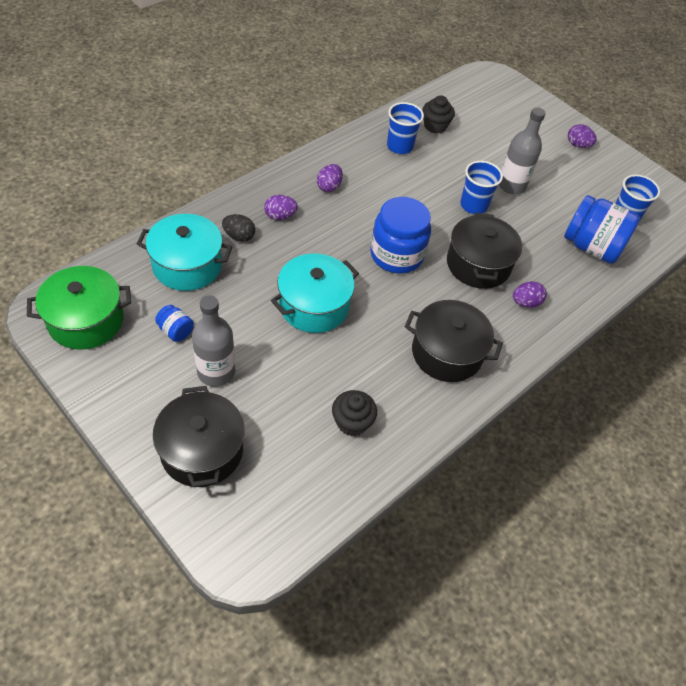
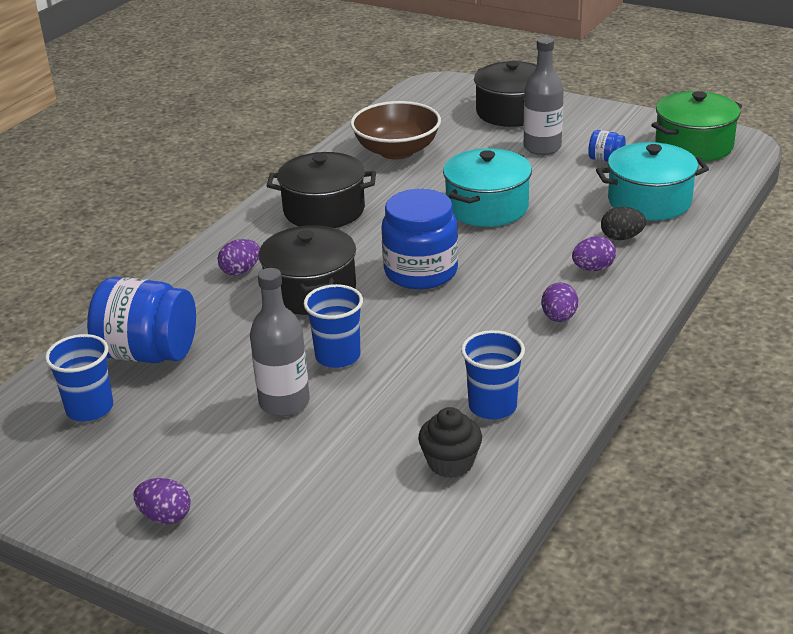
camera: 170 degrees right, 20 degrees down
(352, 422) = (397, 151): black cupcake -> brown bowl

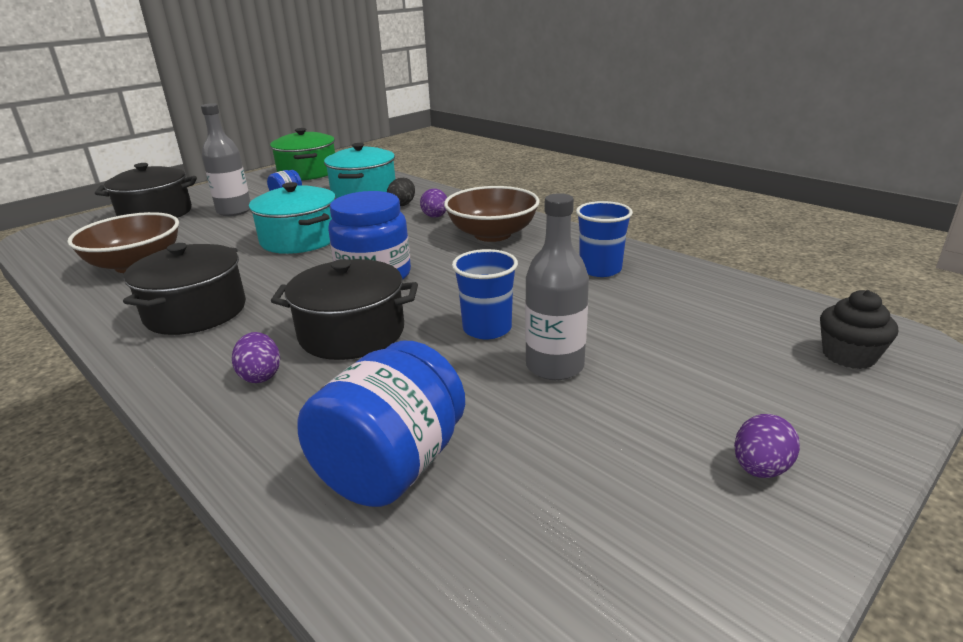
camera: 75 degrees left, 5 degrees down
(89, 408) = (500, 538): blue cup -> none
(450, 463) = (674, 293): black cupcake -> black cupcake (848, 355)
(559, 318) = (492, 234): purple egg -> brown bowl

